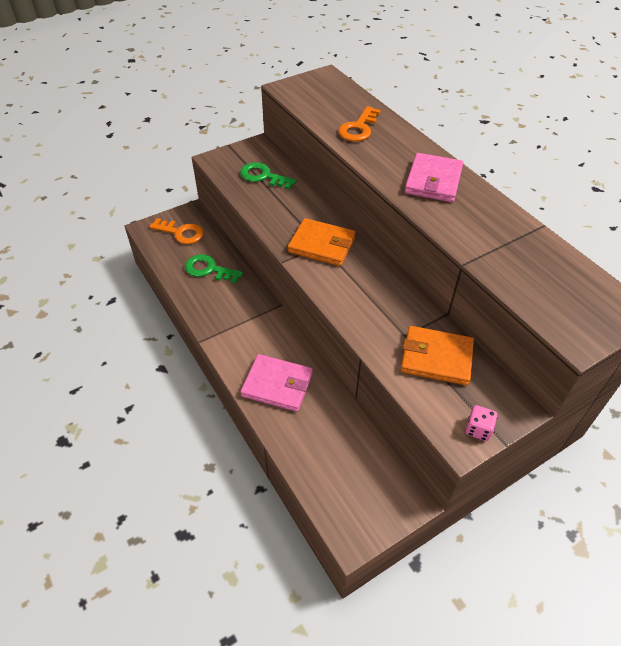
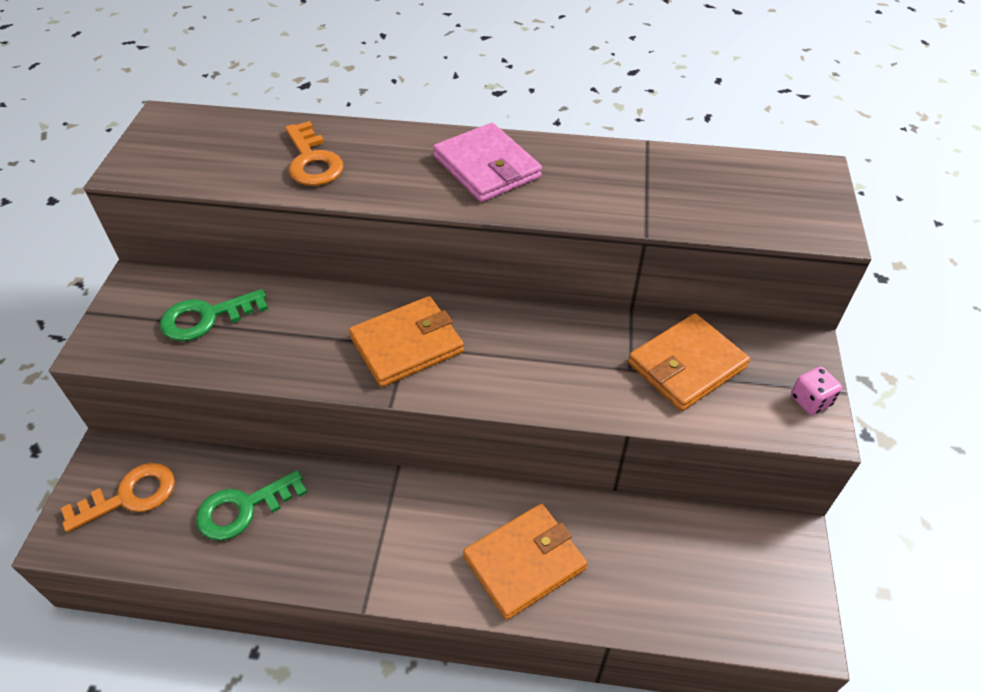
camera: 50 degrees left, 0 degrees up
(277, 385) = (524, 562): pink wallet -> orange wallet

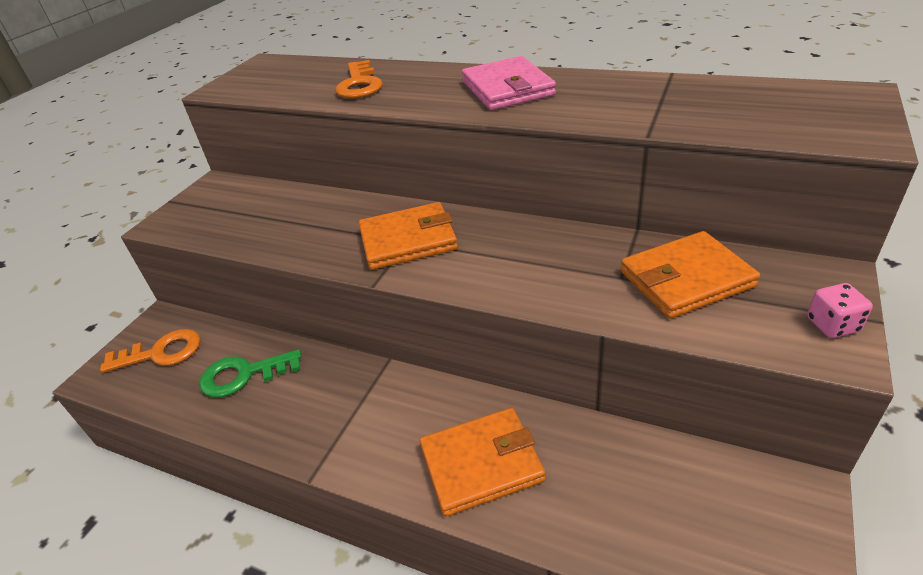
camera: 20 degrees right, 10 degrees down
(206, 318) = (252, 210): green key -> none

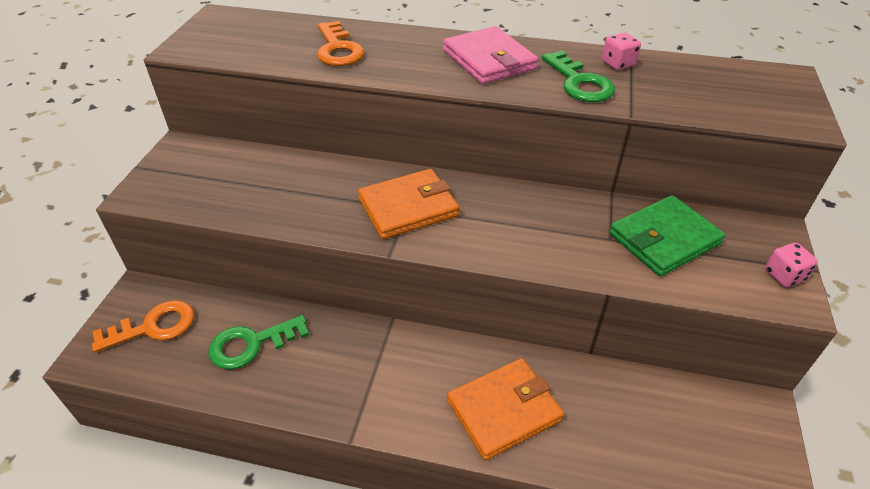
camera: 15 degrees left, 5 degrees up
(598, 106) = (579, 83): none -> green key
(649, 87) = (618, 64): none -> pink dice
(686, 279) = (664, 239): orange wallet -> green wallet

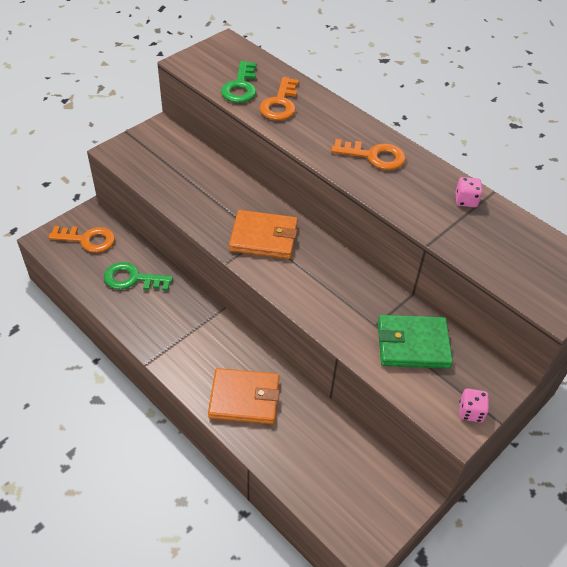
camera: 30 degrees right, 5 degrees up
(489, 60) = (374, 156): pink wallet -> orange key
(579, 83) = (419, 203): green key -> green key (240, 87)

